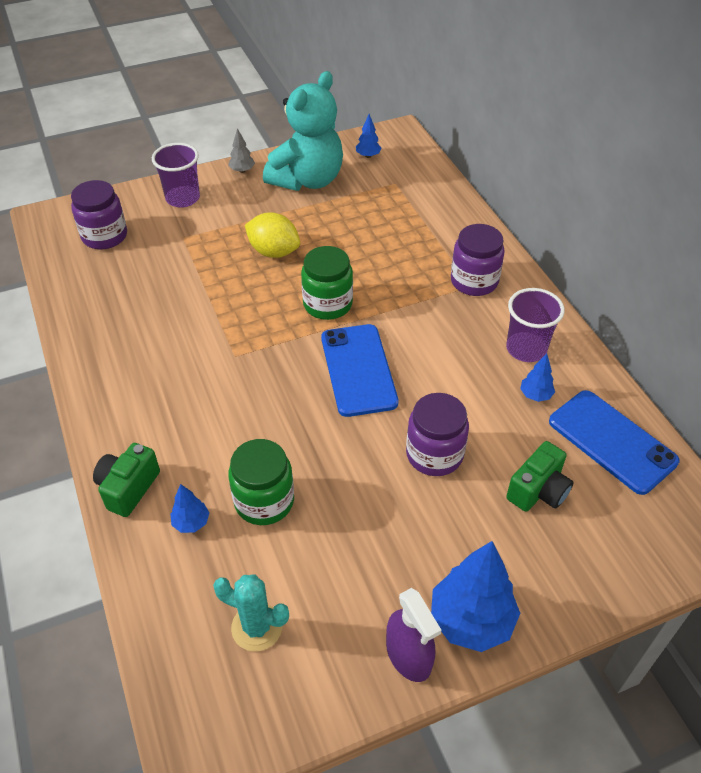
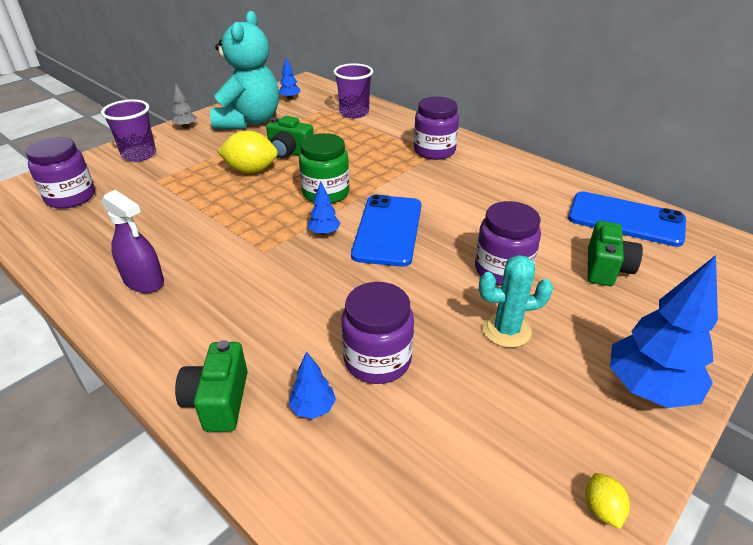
camera: 25 degrees left, 10 degrees down
(257, 627) = (457, 485): turquoise cactus -> turquoise cactus (506, 330)
(264, 501) = (377, 360): green jar -> purple jar
(323, 237) = (289, 152): none -> green camera
(348, 692) = (602, 509): none -> yellow lemon
(358, 370) = (388, 230): blue phone -> blue phone turned 45 degrees clockwise
(408, 655) = (625, 444): purple spray bottle -> purple spray bottle (144, 281)
(526, 349) = (510, 180): purple cup -> purple cup (354, 113)
(535, 395) = (544, 207): blue tree -> blue tree (324, 233)

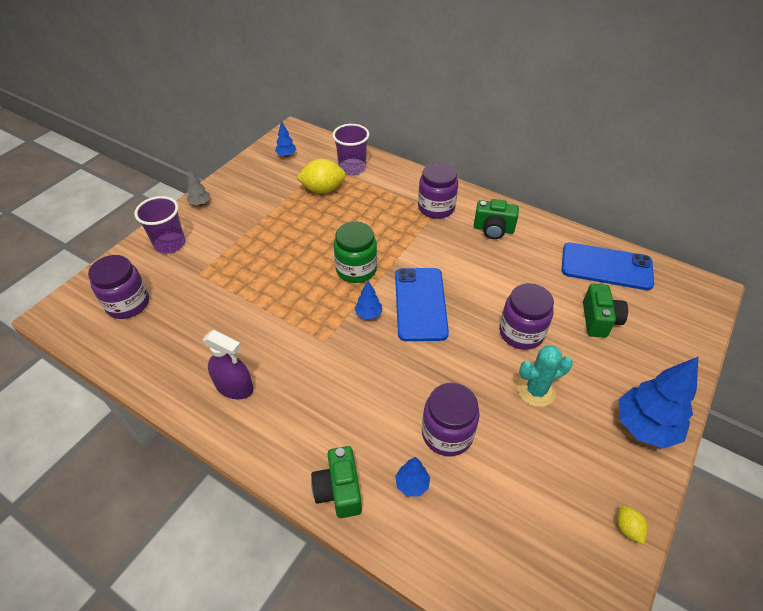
camera: 10 degrees left, 10 degrees up
(249, 121) = (258, 189): turquoise teddy bear -> none
(251, 170) = (281, 251): yellow lemon -> yellow lemon (323, 189)
(289, 152) = (308, 224): green camera -> green camera (493, 229)

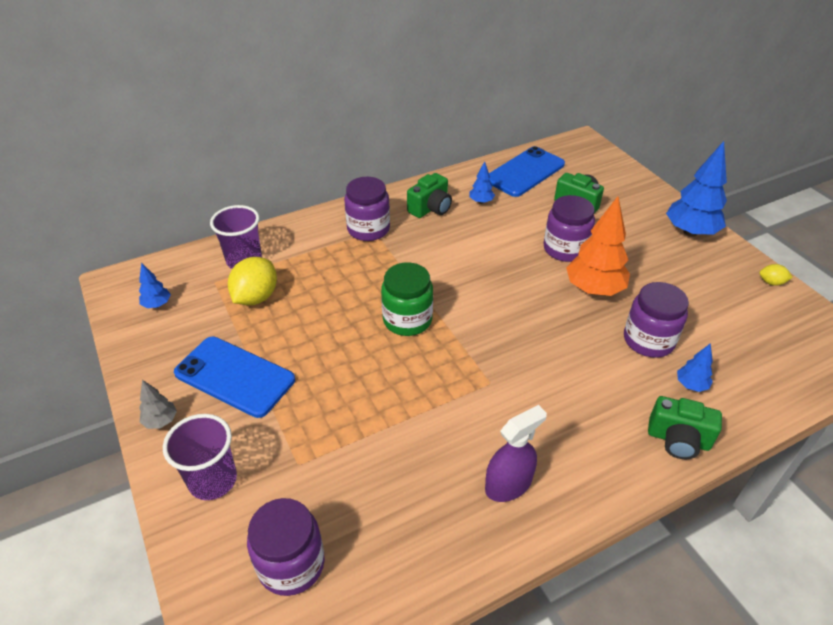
camera: 60 degrees left, 5 degrees down
(368, 314) = (476, 335): blue tree -> blue tree (481, 201)
(420, 304) = (489, 294): blue phone -> blue phone (234, 376)
(483, 371) = (594, 289): none -> orange tree
(536, 391) = (630, 269): turquoise cactus -> none

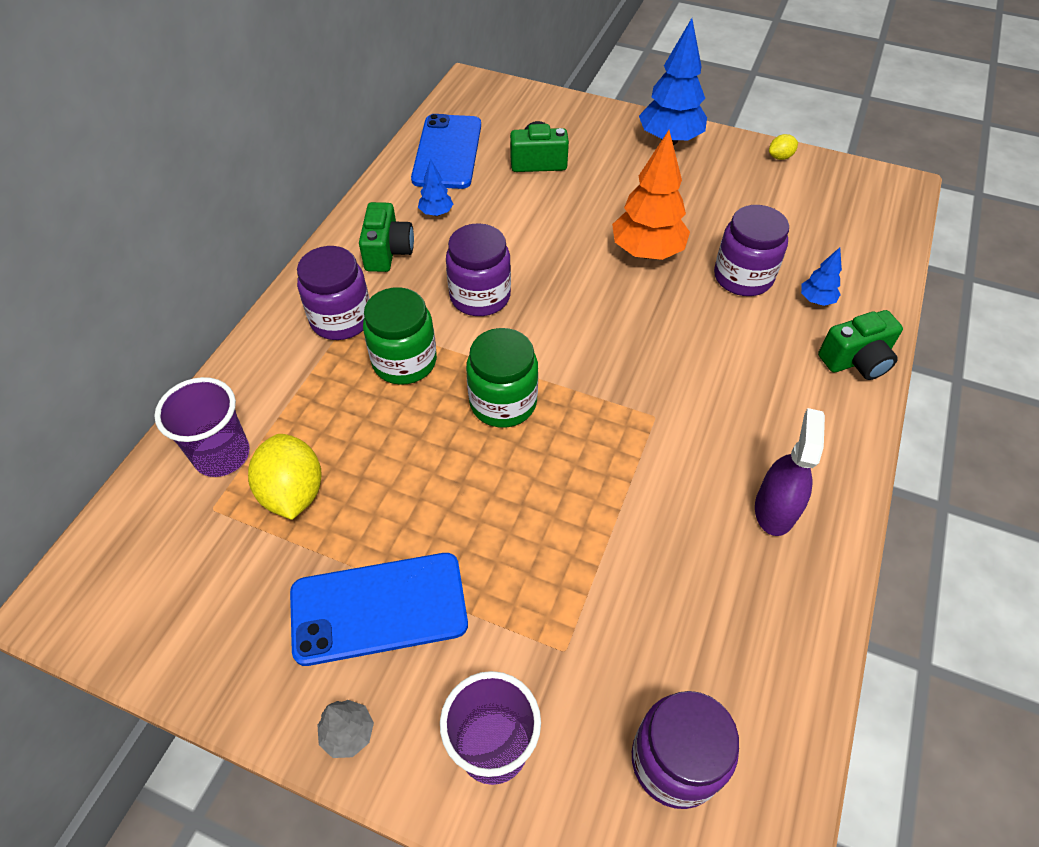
camera: 40 degrees left, 10 degrees up
(157, 305) = (164, 593): blue tree -> none
(377, 268) = (404, 361): none -> green jar
(565, 249) = (577, 222): purple jar -> purple jar (480, 296)

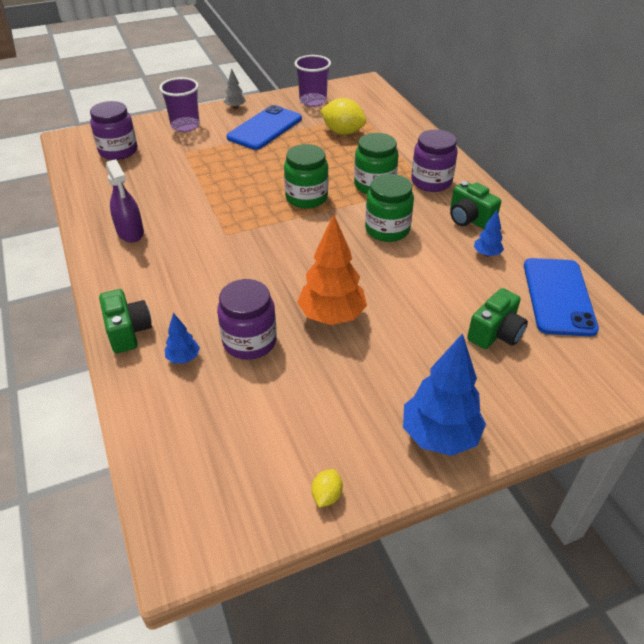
camera: 135 degrees right, 10 degrees down
(222, 455) = (387, 126): purple cup -> purple cup (313, 101)
(447, 152) = (558, 296): blue phone -> blue phone turned 45 degrees clockwise
(480, 296) = (387, 229): purple jar -> green jar
(856, 360) = (128, 331): green camera -> green camera turned 135 degrees clockwise

